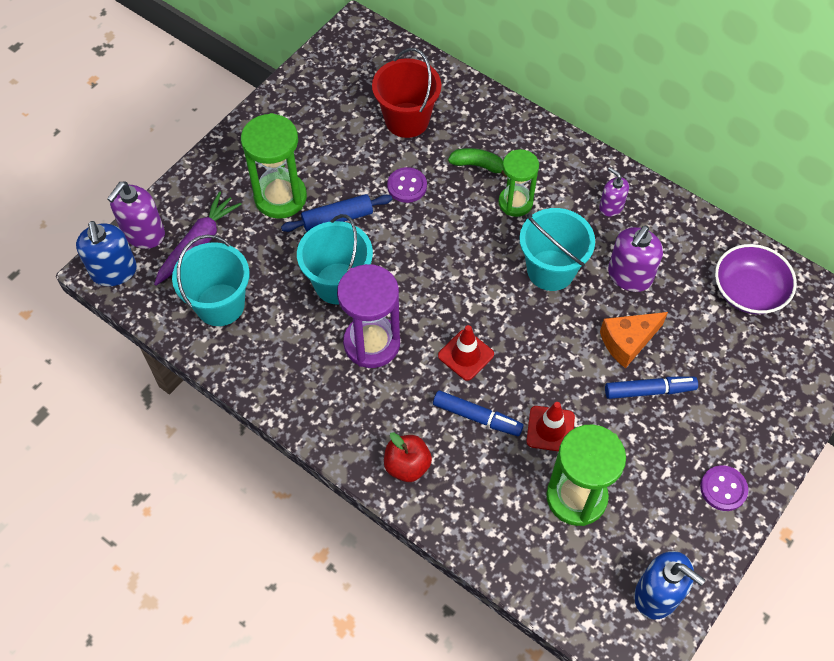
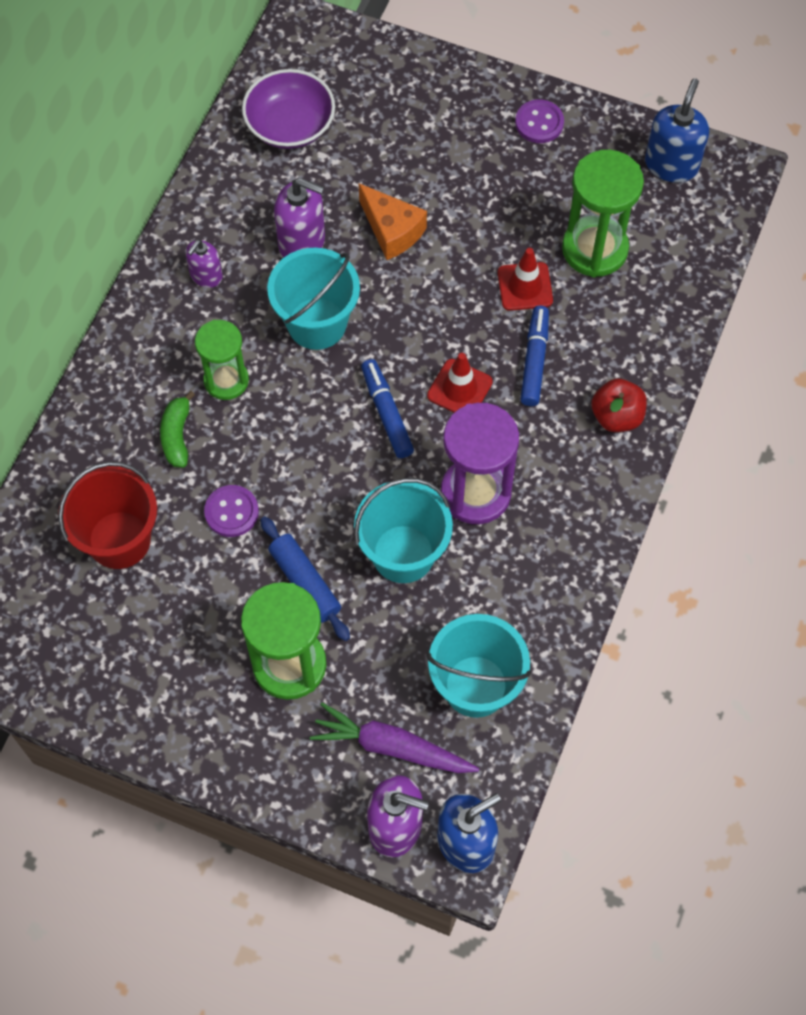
camera: 105 degrees left, 5 degrees up
(649, 390) = (447, 202): blue marker -> blue marker (386, 413)

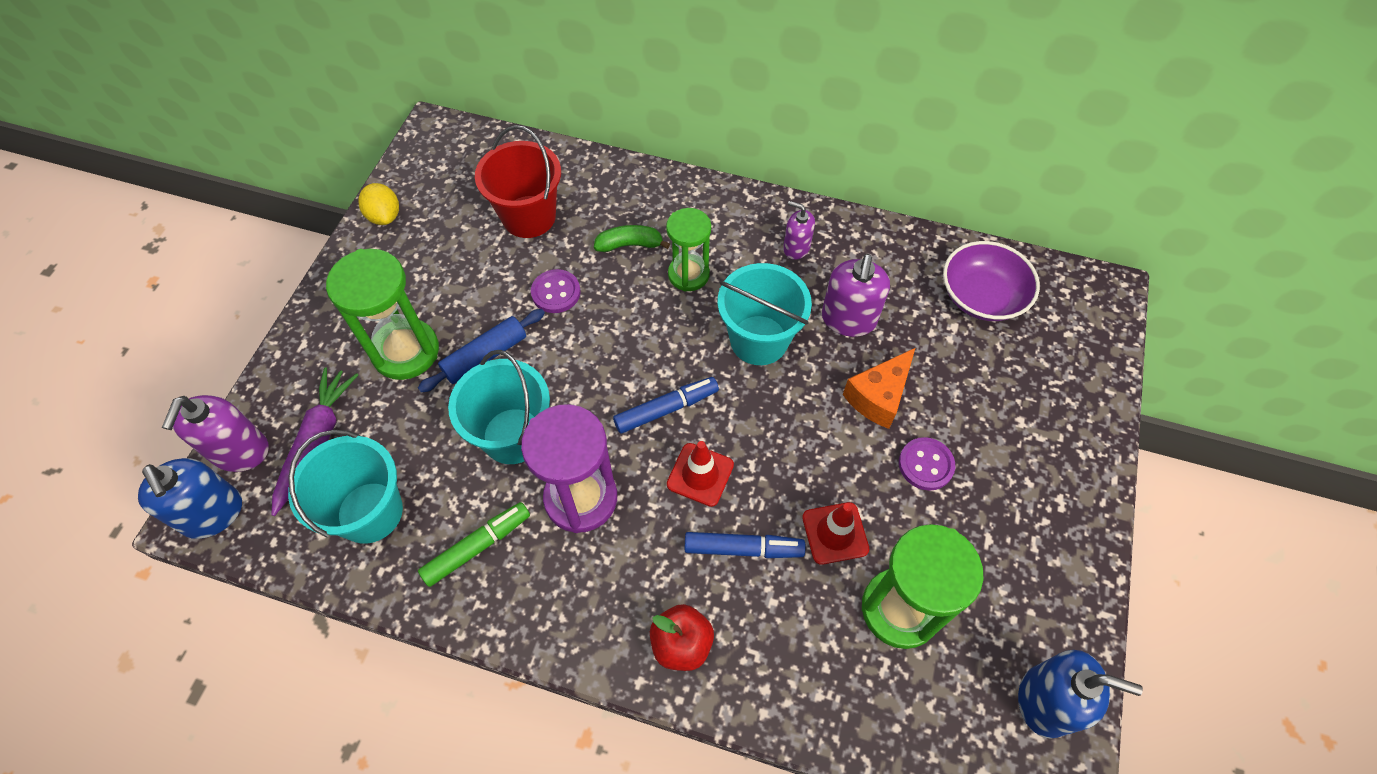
camera: 85 degrees right, 5 degrees down
(91, 702) = (384, 216): none -> yellow lemon
(518, 584) = (477, 547): none -> green marker
(539, 123) = (1058, 537): purple button -> purple button (926, 465)

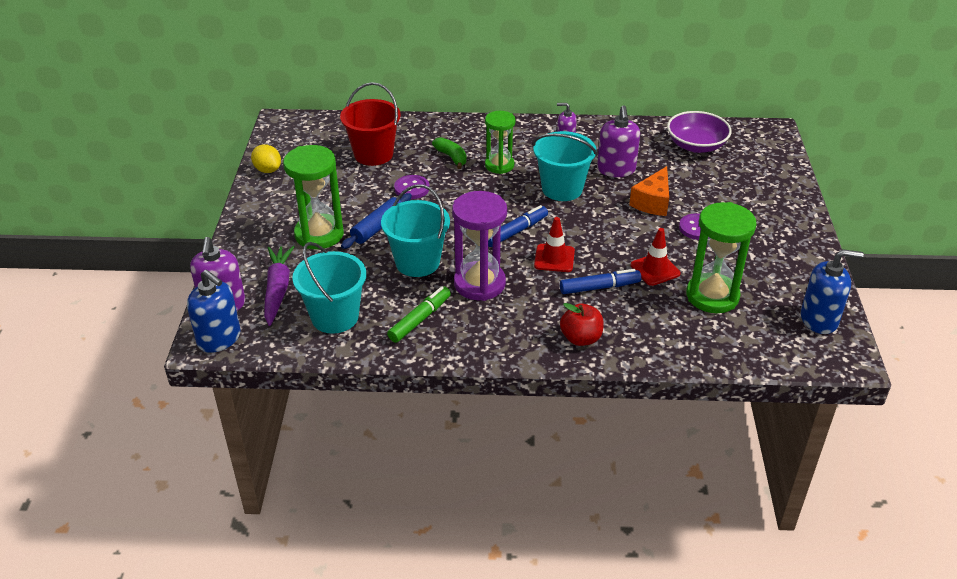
camera: 15 degrees left, 20 degrees down
(629, 245) = (451, 157): green banana -> green banana turned 75 degrees clockwise

